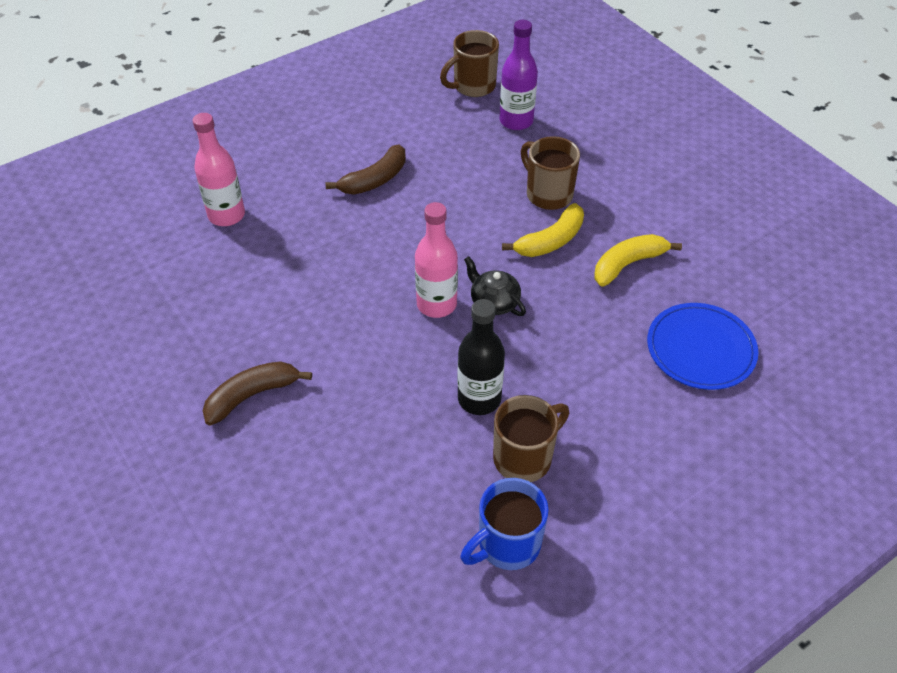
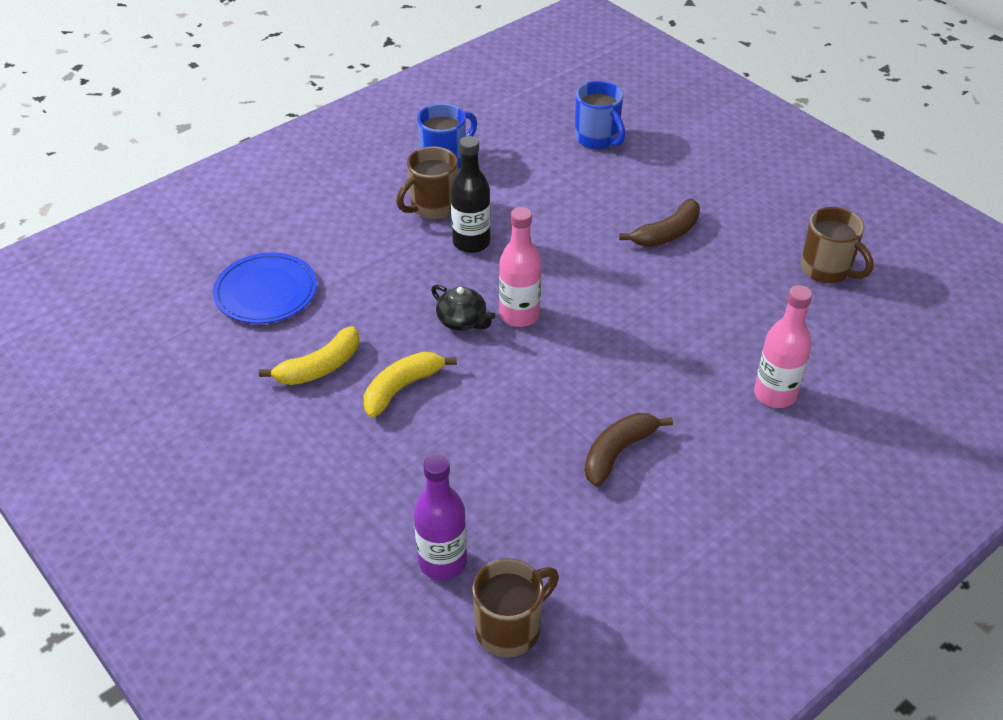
camera: 175 degrees right, 5 degrees down
(285, 574) = (597, 139): none -> blue mug
(548, 194) = (402, 447): brown mug -> brown mug (827, 270)

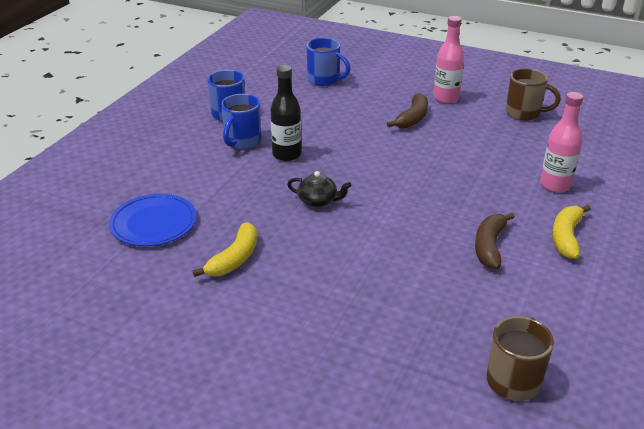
camera: 25 degrees left, 10 degrees down
(402, 388) = (308, 253): yellow banana -> yellow banana (566, 237)
(432, 207) = (242, 141): brown mug -> blue mug
(442, 562) = (429, 354): purple bottle -> none
(519, 315) = (355, 187): pink bottle -> pink bottle (446, 98)

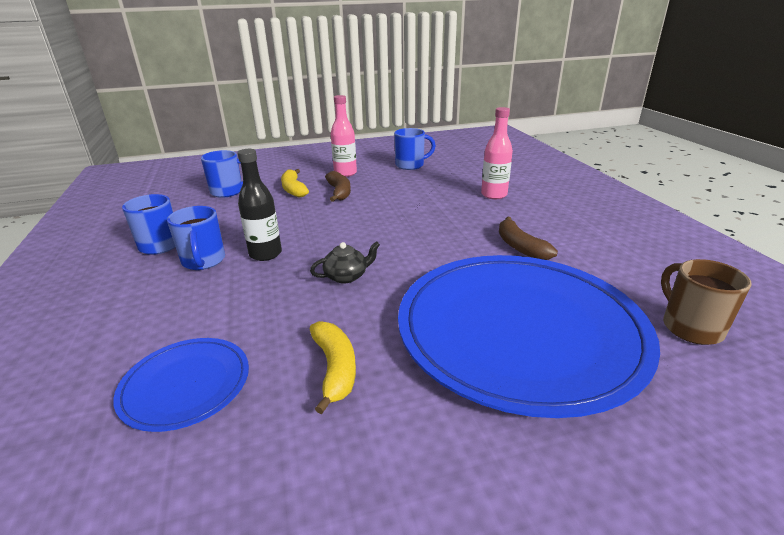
camera: 40 degrees left, 5 degrees down
(377, 304) = (519, 331): none -> blue plate
(524, 113) = (410, 165): brown mug -> blue mug
(566, 237) = (551, 220): yellow banana -> yellow banana (293, 189)

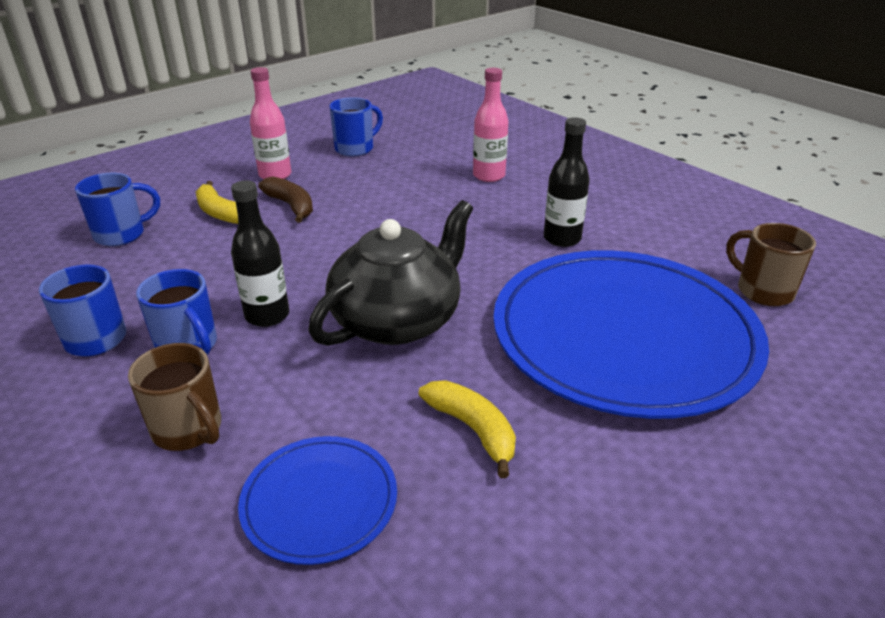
camera: 25 degrees left, 5 degrees up
(156, 312) = (189, 430): none -> brown mug
(346, 276) = (397, 320): black teapot -> black teapot, size x2.35
(520, 247) = (562, 238): brown banana -> black bottle

